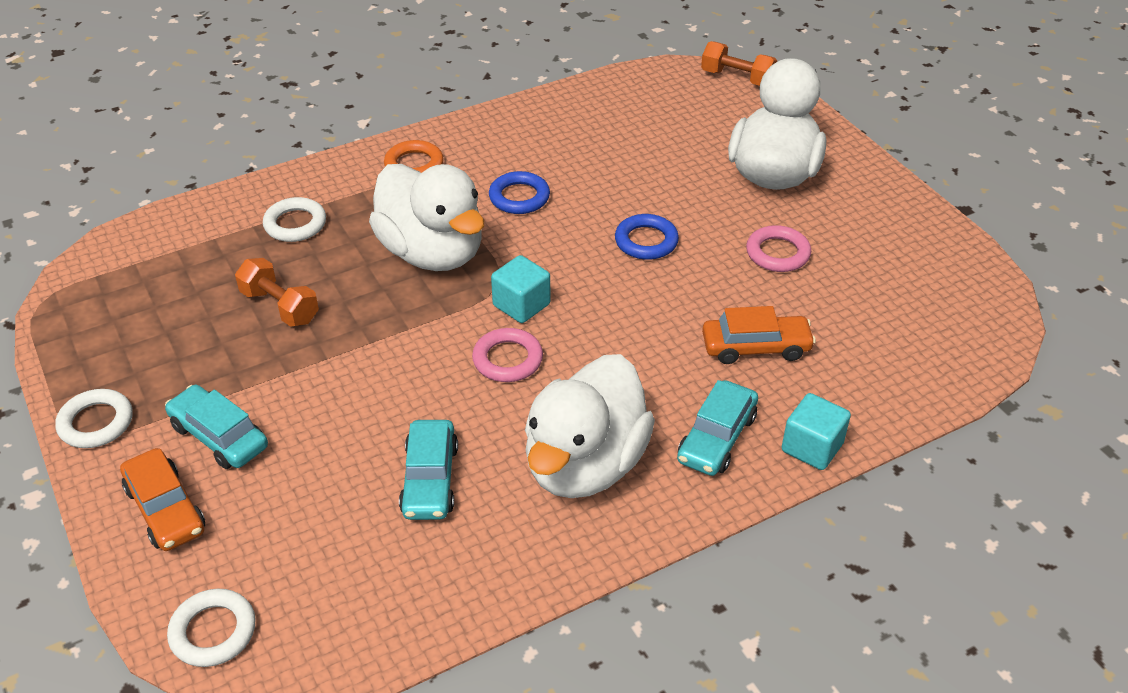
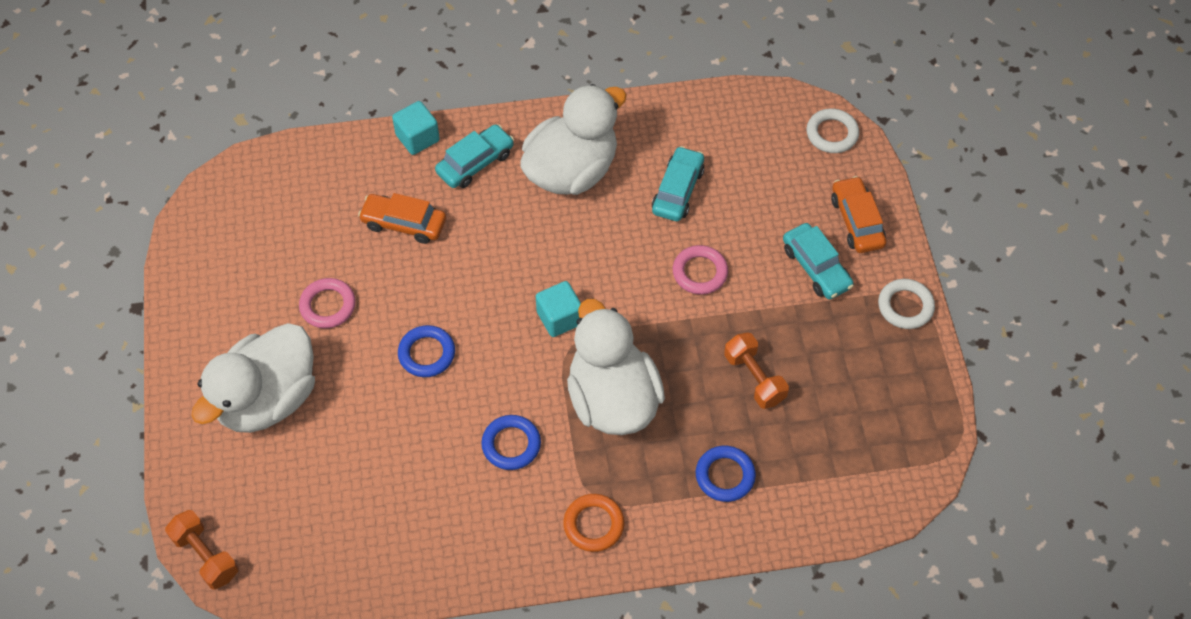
camera: 160 degrees left, 15 degrees up
(295, 224) = (725, 476): white ring -> blue ring
(507, 359) = (590, 269): pink ring -> pink ring (700, 272)

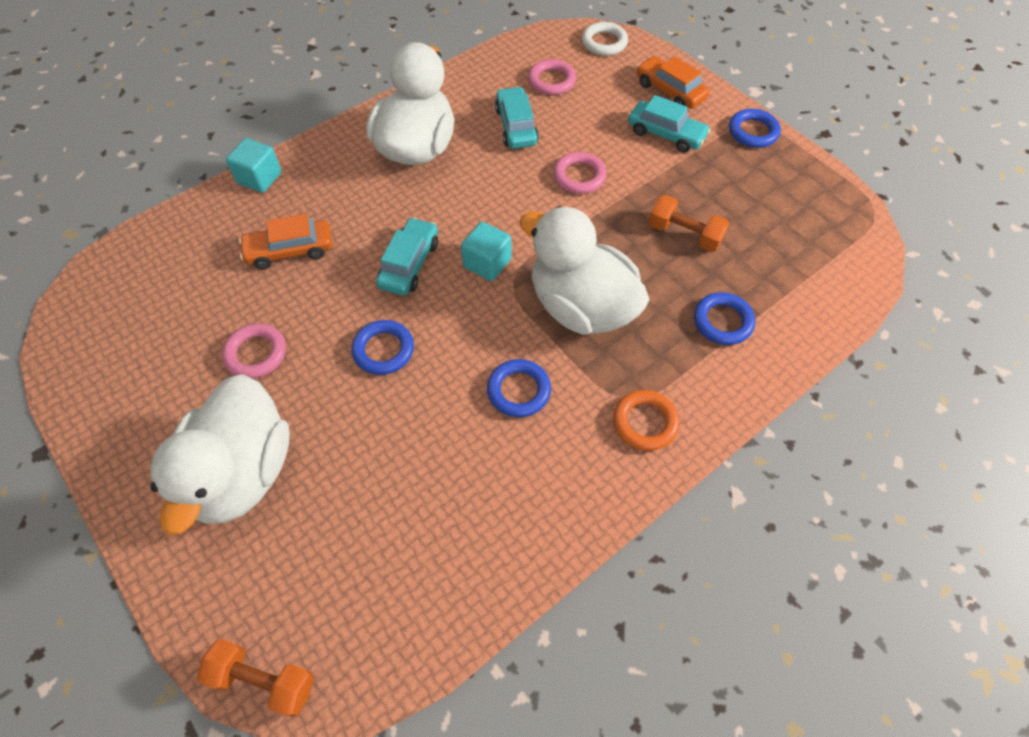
camera: 30 degrees left, 0 degrees up
(475, 163) = (326, 176): turquoise car -> turquoise car (409, 264)
(746, 155) = (551, 81): none -> pink ring
(905, 306) = (753, 132): white ring -> blue ring

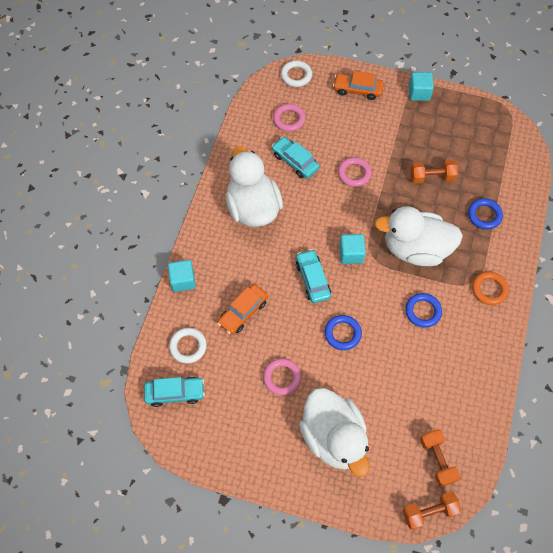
camera: 35 degrees left, 5 degrees up
(190, 249) = (188, 346): none -> white ring
(348, 610) = (437, 460): none -> orange dumbbell
(666, 134) = (377, 120): turquoise car -> turquoise car (175, 393)
(753, 132) = (419, 93): blue ring -> turquoise cube

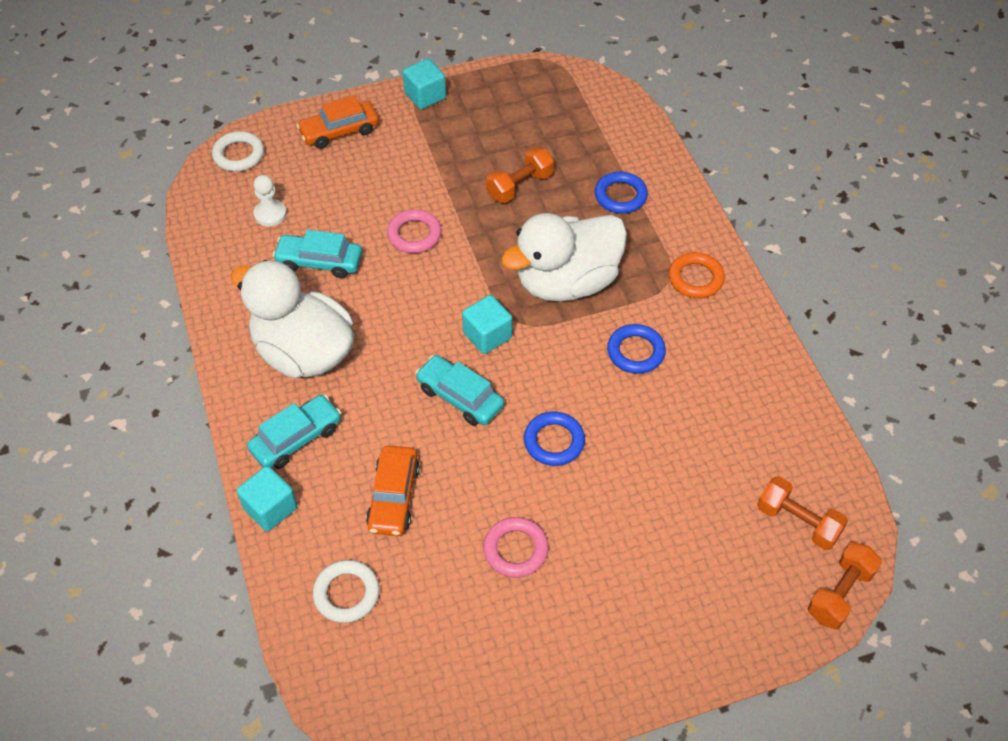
camera: 35 degrees left, 10 degrees down
(175, 393) = (375, 671): turquoise car -> turquoise car (296, 438)
(289, 119) = (270, 214): pink ring -> white pawn
(333, 437) = (646, 582): white duck -> none

